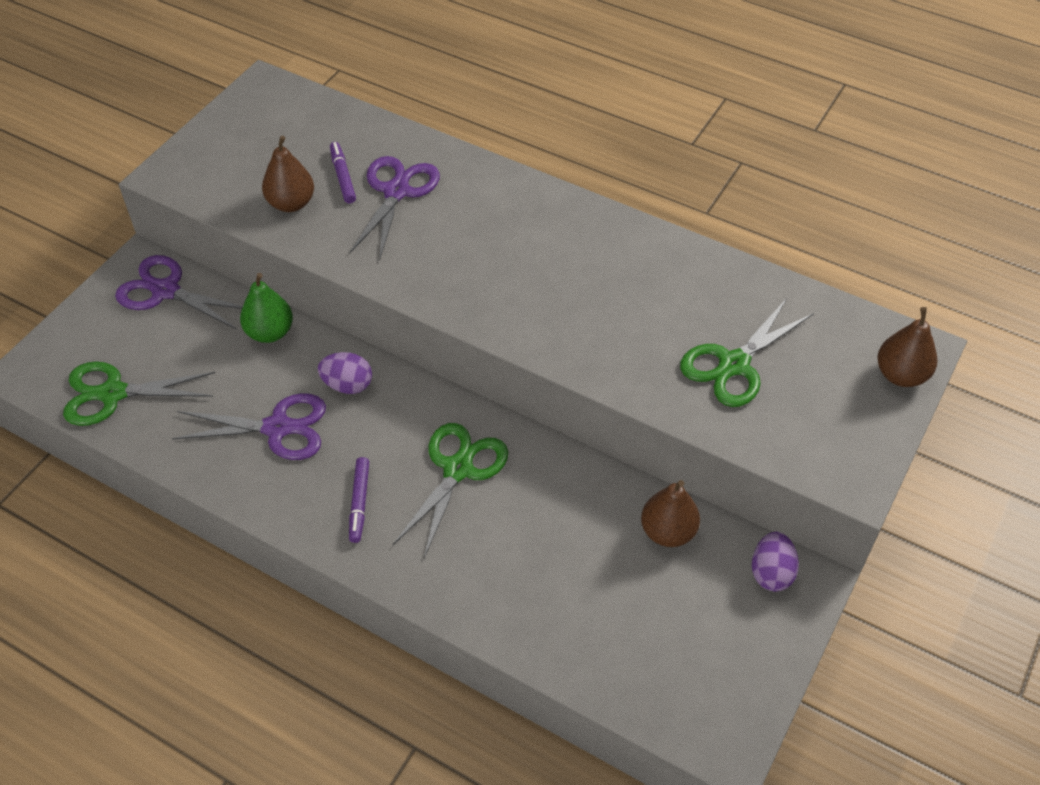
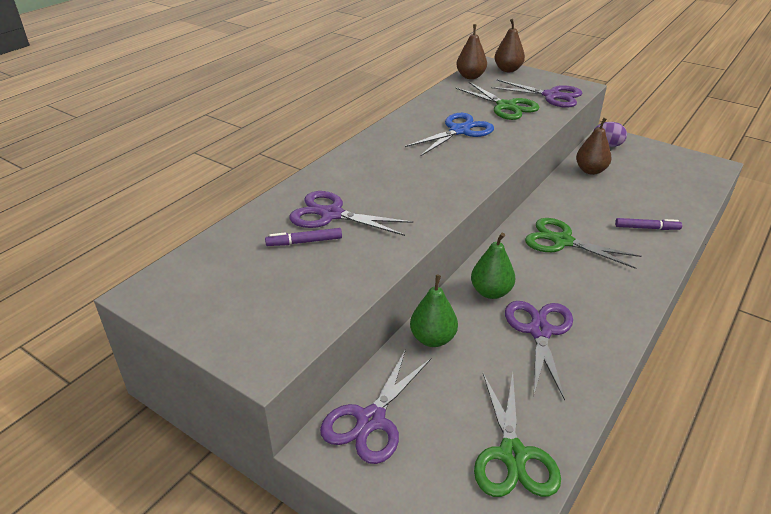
camera: 85 degrees left, 15 degrees down
(291, 203) = (332, 271): brown pear -> brown pear (470, 76)
(347, 385) = (491, 292): purple egg -> green pear
(359, 503) = (602, 286): purple marker -> purple marker (647, 228)
(631, 304) = (459, 131): none -> blue scissors
(796, 432) = (551, 96): none -> purple scissors

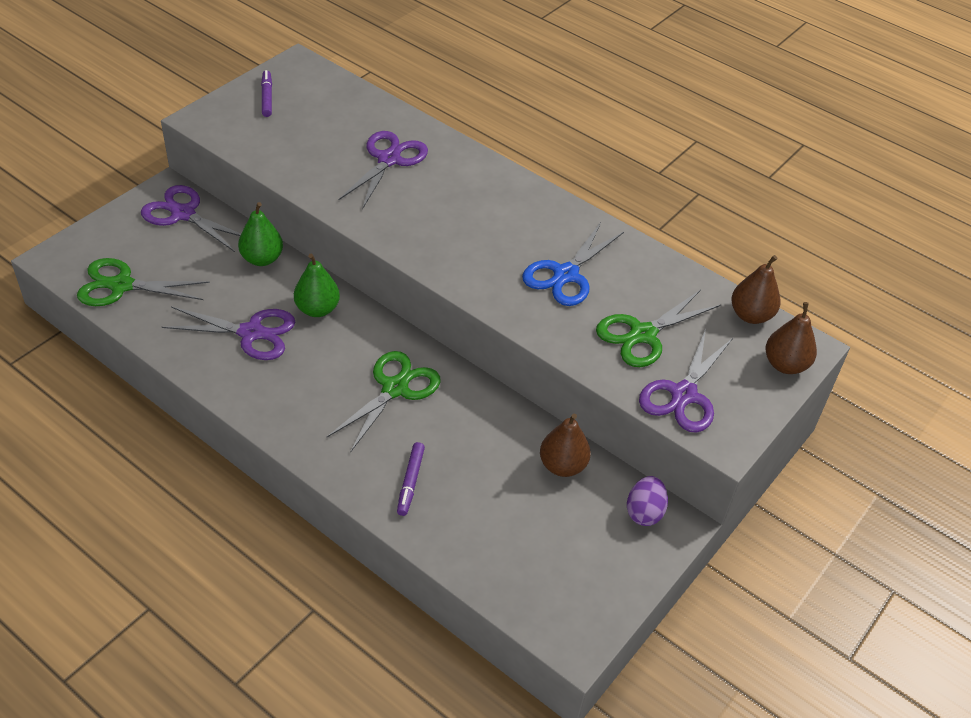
camera: 90 degrees right, 10 degrees up
(304, 242) = (346, 141): purple marker -> purple marker (267, 97)
(459, 131) = (566, 275): blue scissors -> blue scissors turned 75 degrees clockwise

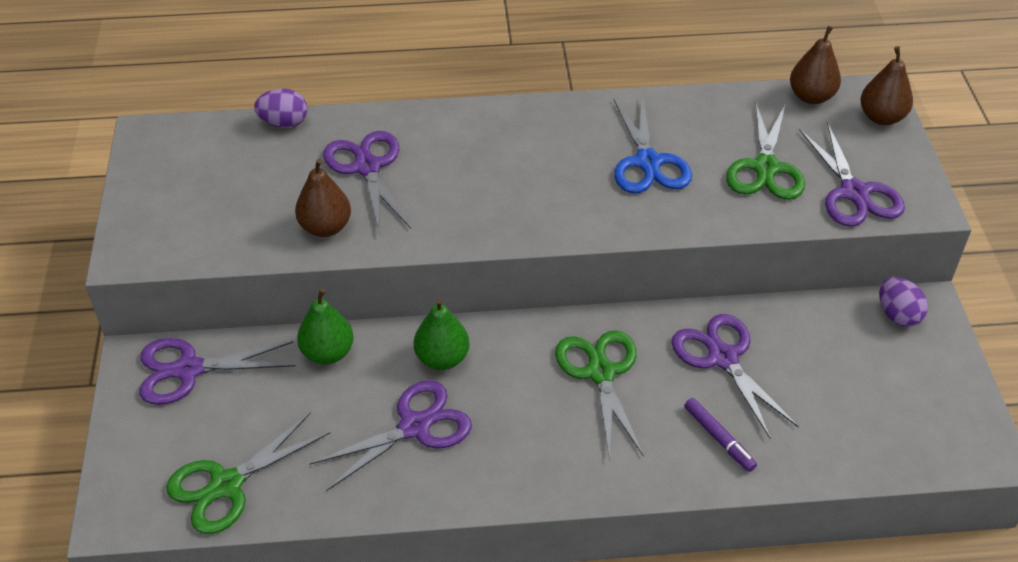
camera: 40 degrees left, 0 degrees up
(267, 97) = (165, 188): purple marker -> none
(379, 104) = (284, 123): none -> purple egg
(482, 441) = (722, 358): none -> purple scissors
(562, 466) = (801, 328): brown pear -> brown pear (325, 227)

